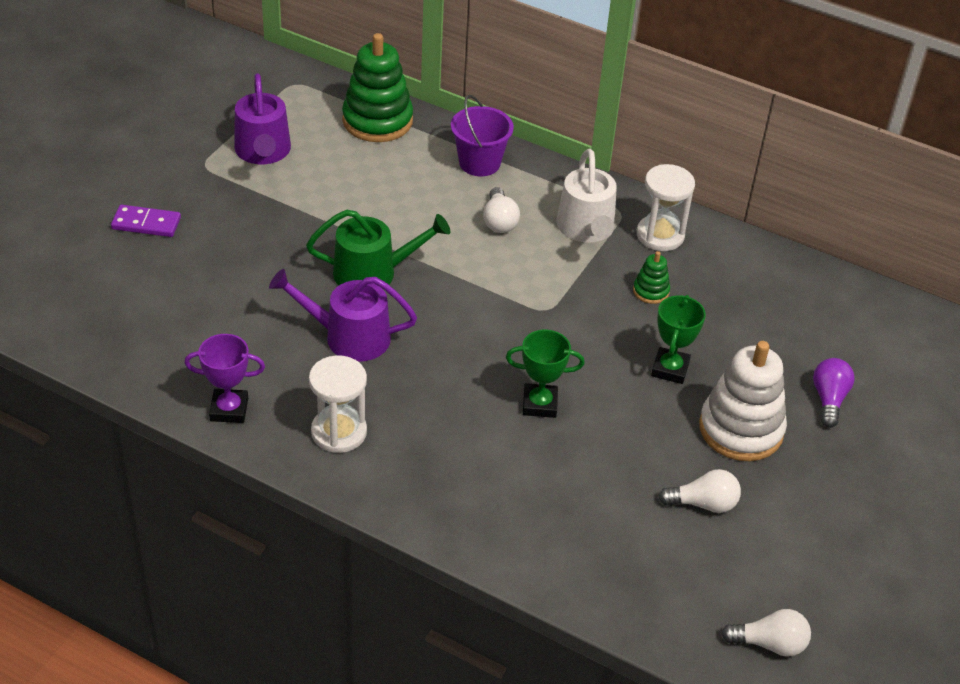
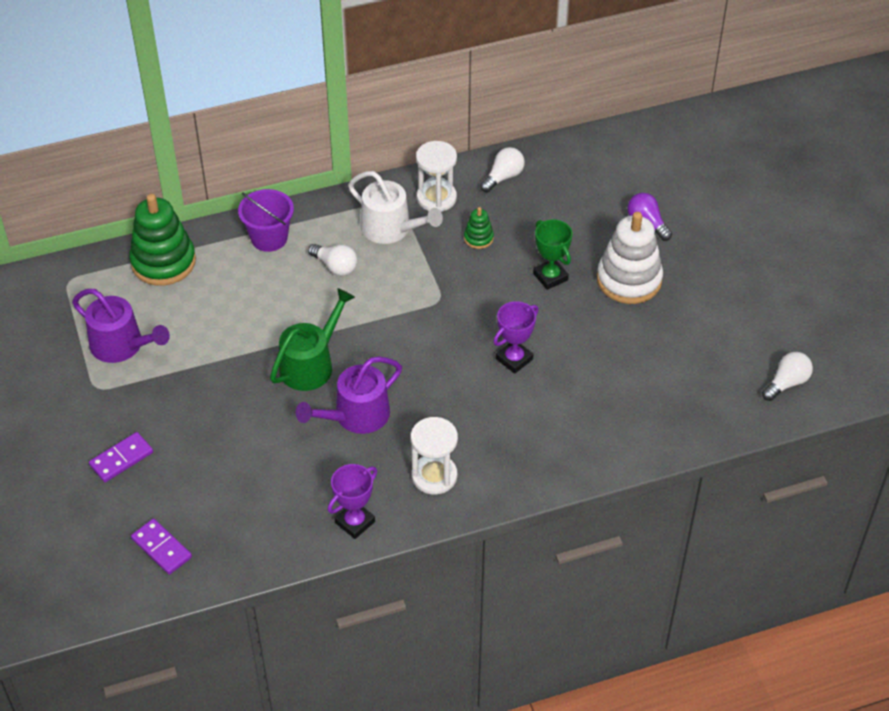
camera: 45 degrees left, 5 degrees up
(77, 304) = (161, 548): none -> purple domino
(539, 404) = (514, 359): green trophy -> purple trophy
(703, 504) = (665, 338): white light bulb -> white light bulb (503, 177)

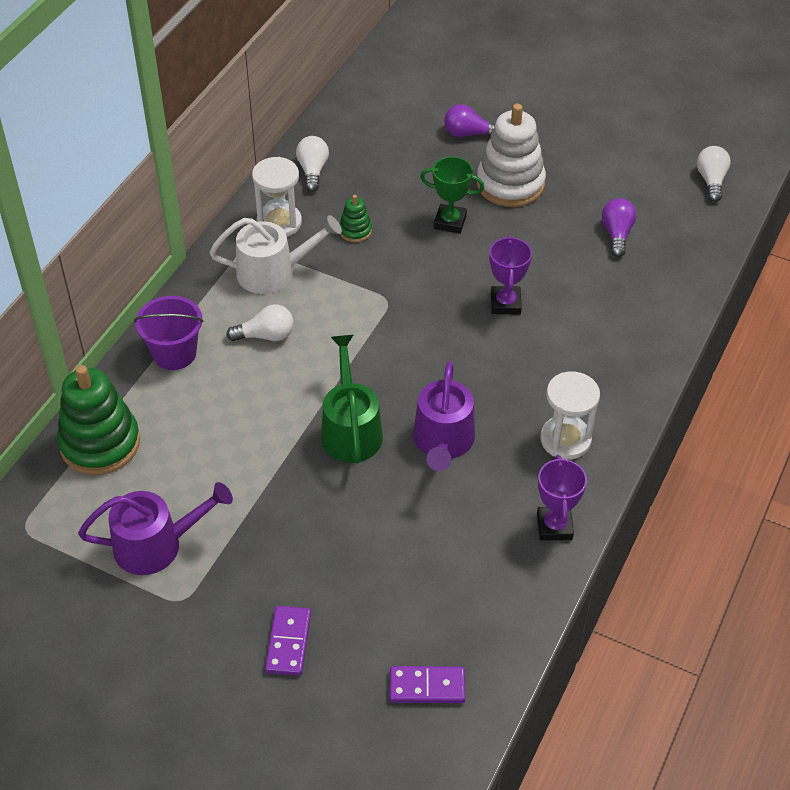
camera: 45 degrees left, 0 degrees up
(658, 369) = (617, 234): none -> purple light bulb

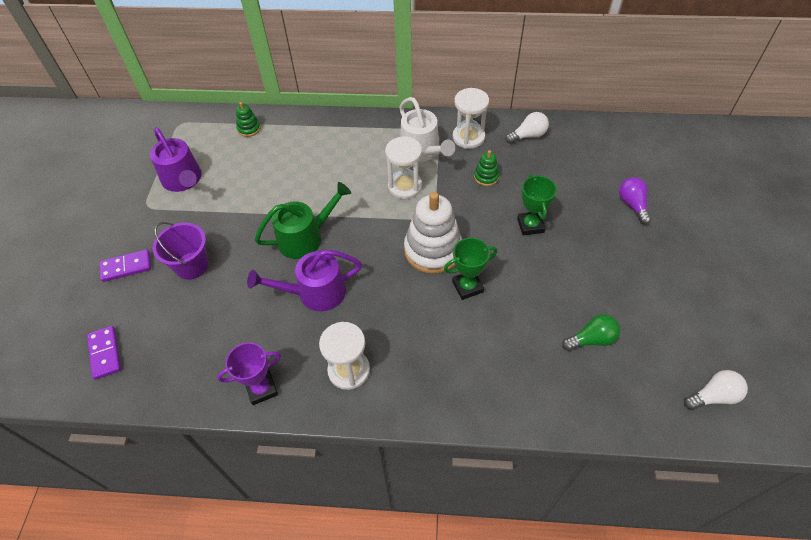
camera: 70 degrees right, 5 degrees up
(100, 443) = (249, 129): green stacking toy -> green stacking toy, size x0.47
(174, 353) = (330, 132): purple bucket -> purple bucket (191, 265)
(266, 335) = (366, 167): white light bulb -> none
(323, 308) = (405, 186): none -> white hourglass
(505, 303) = (467, 287): purple trophy -> green trophy
(510, 184) = (597, 248): white stacking toy -> white stacking toy (433, 250)
(617, 234) = (591, 339): purple light bulb -> green light bulb

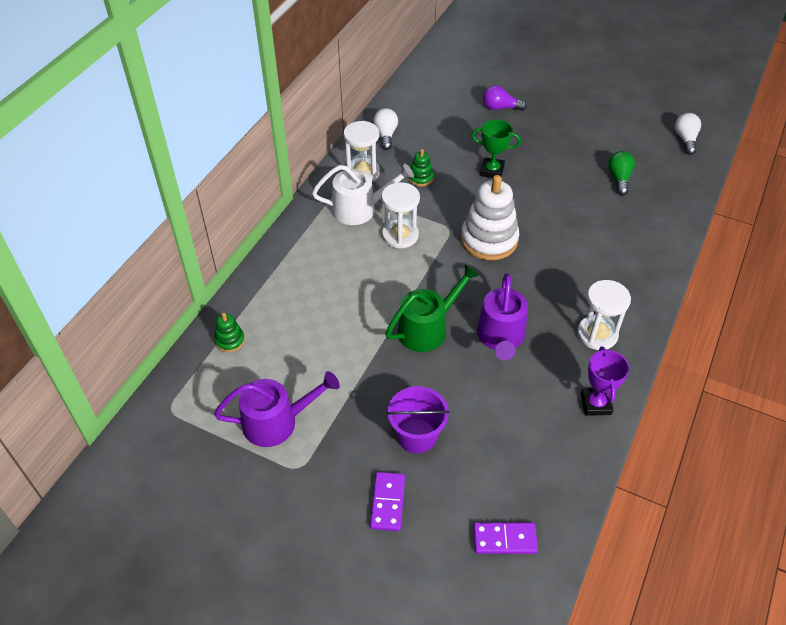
camera: 70 degrees left, 5 degrees down
(305, 238) = (427, 328): green watering can -> green watering can turned 60 degrees clockwise
(467, 287) = (540, 230): green trophy -> none

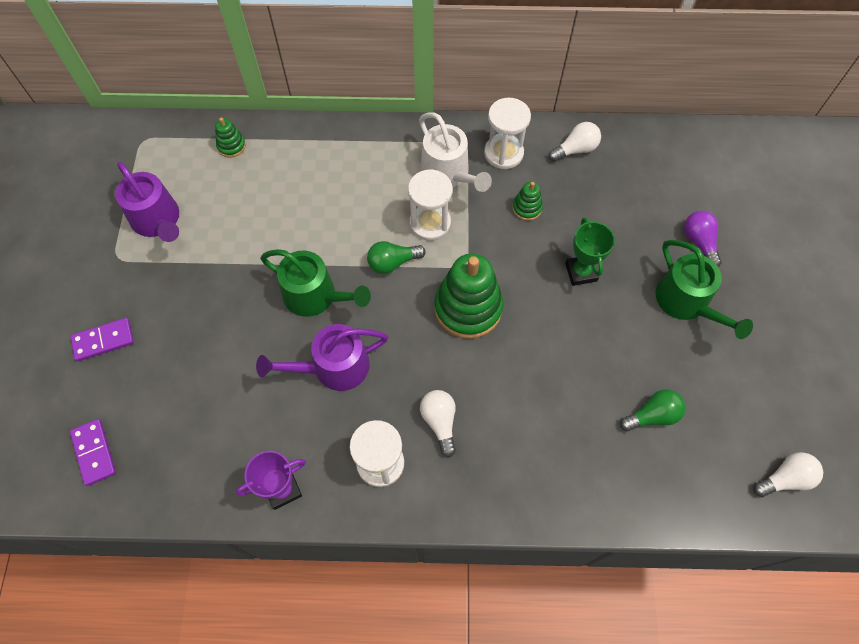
camera: 65 degrees right, 15 degrees up
(417, 436) = (182, 336): purple bucket -> none
(423, 269) = (392, 263): none -> green light bulb
(489, 240) = (468, 308): white stacking toy -> green stacking toy
(543, 131) = (686, 302): none -> green watering can
(577, 288) = (440, 422): none -> white light bulb

